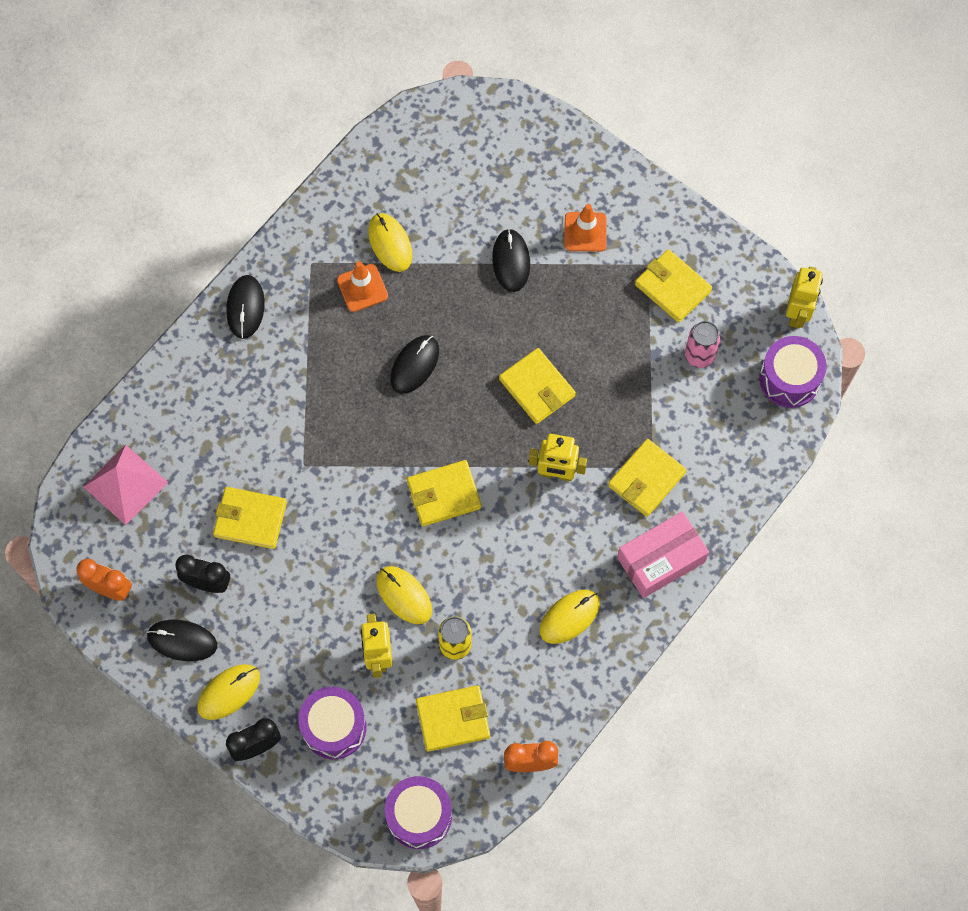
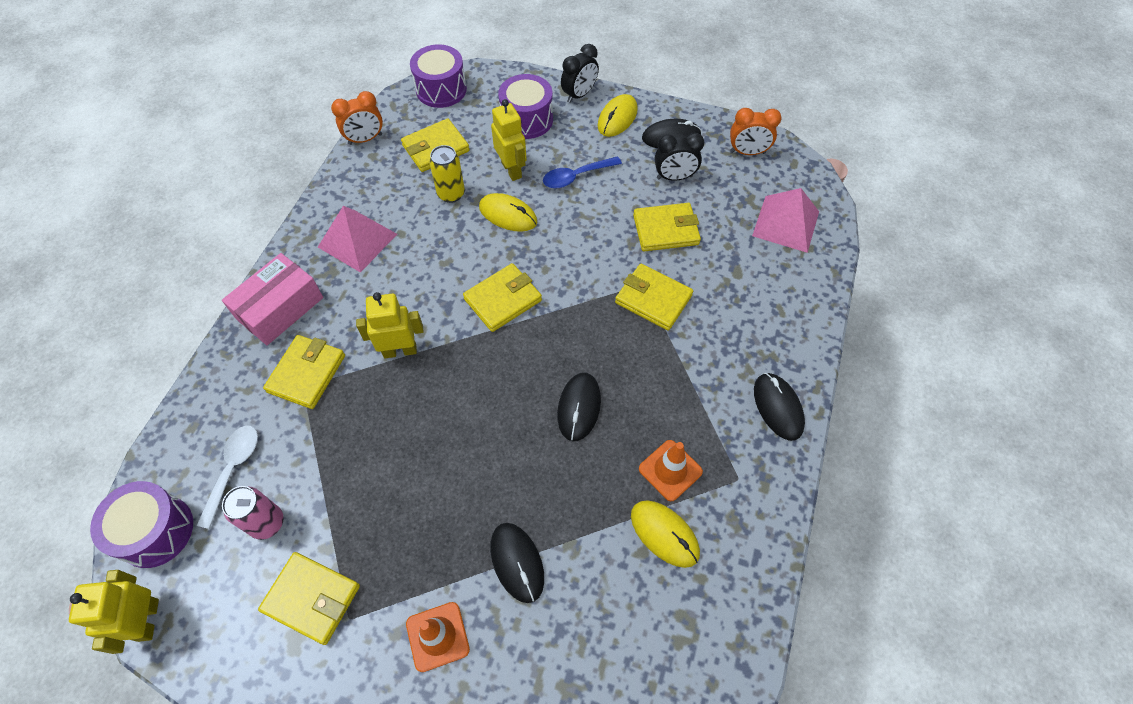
camera: 160 degrees right, 10 degrees down
(312, 621) = (576, 176): none -> blue spoon
(537, 387) = (443, 426): yellow wallet -> yellow wallet (653, 299)
(569, 617) = (357, 240): yellow mouse -> pink pyramid
(722, 410) = (233, 469): none -> white spoon

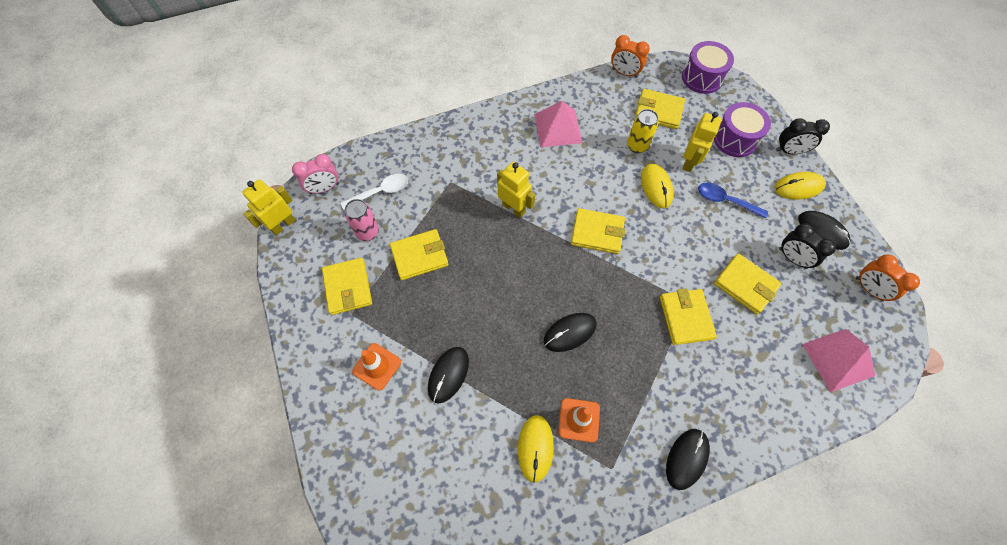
camera: 50 degrees right, 5 degrees up
(156, 531) = (324, 188): purple drum -> pink clock
(280, 308) = (482, 131): pink box -> none
(307, 373) = (459, 176): yellow wallet -> yellow wallet (419, 256)

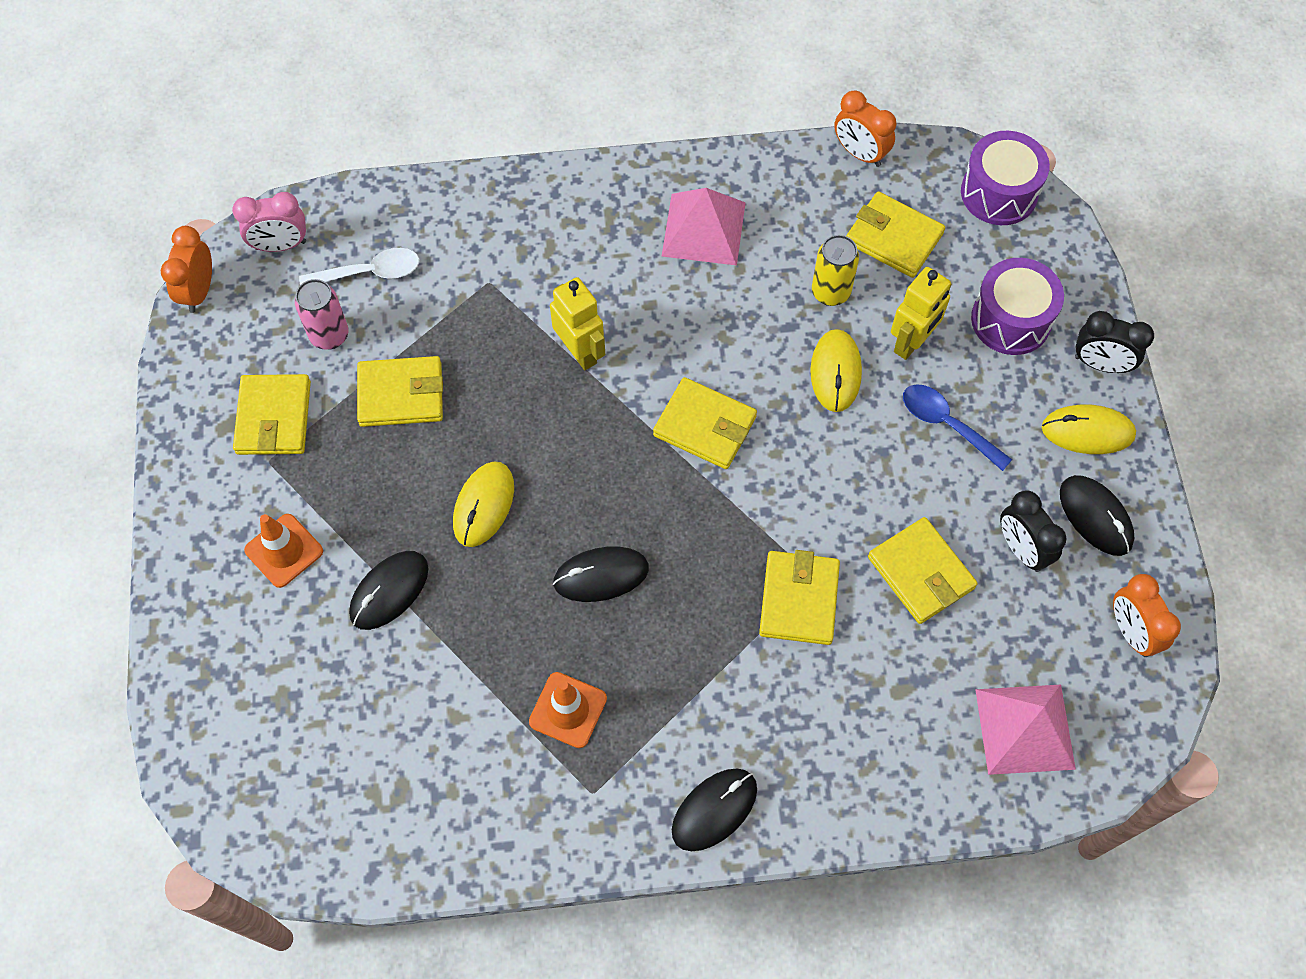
camera: 15 degrees right, 0 degrees up
(283, 225) = (199, 291): yellow robot -> orange clock
(535, 448) = (487, 732): yellow mouse -> yellow mouse (484, 505)

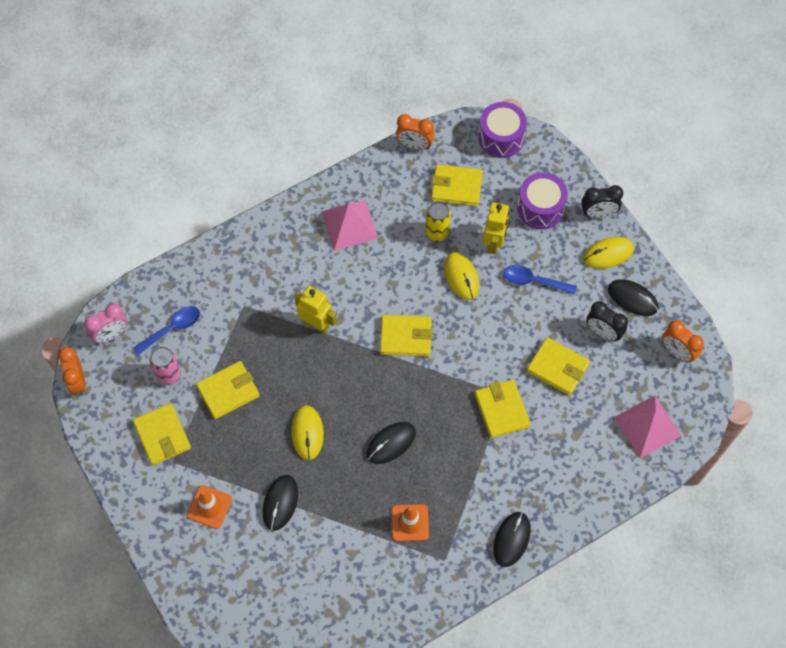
camera: 25 degrees left, 0 degrees up
(370, 272) = (172, 329): white spoon -> blue spoon

